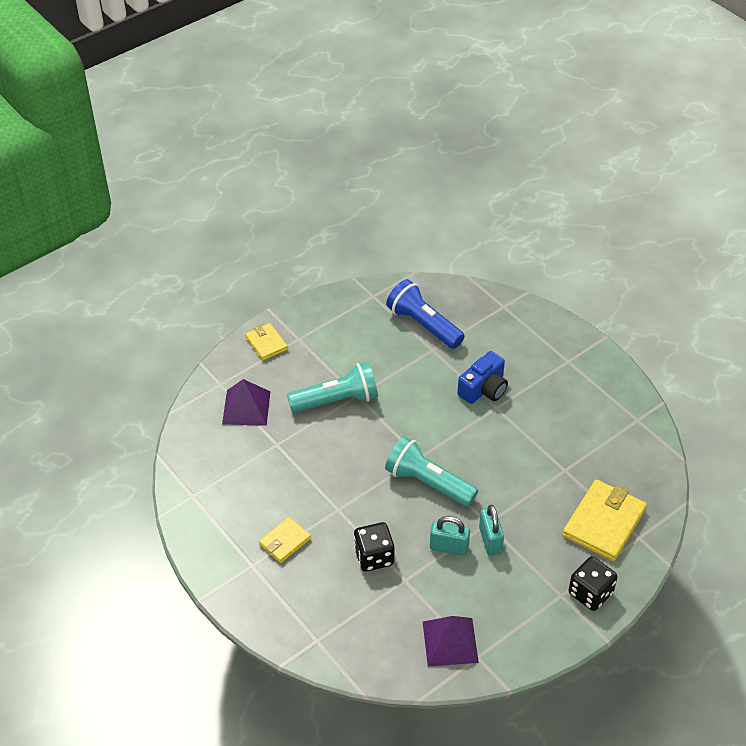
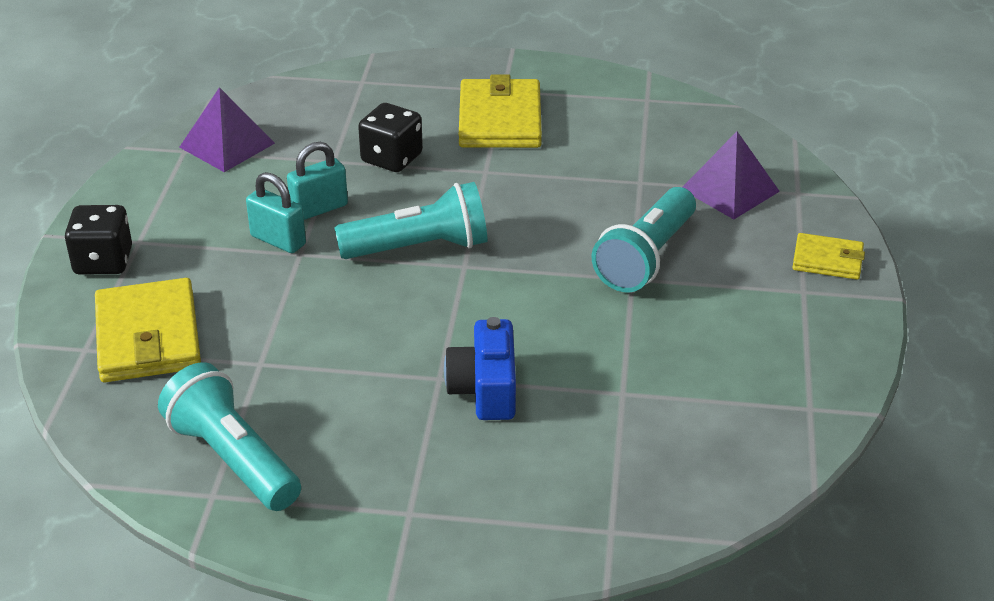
camera: 135 degrees right, 10 degrees down
(285, 541) = (500, 120): yellow wallet -> yellow wallet, size x1.78
(423, 325) = (682, 417): blue flashlight -> none
(616, 430) = (233, 459): none -> turquoise flashlight

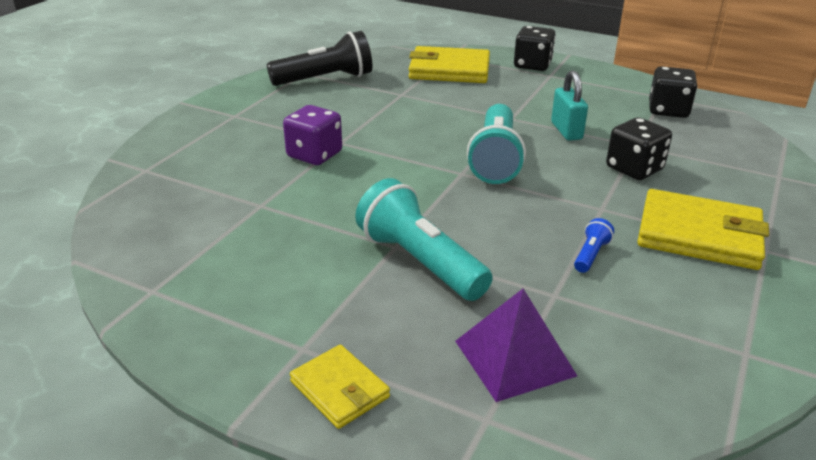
camera: 110 degrees right, 5 degrees down
(227, 145) = (668, 110): purple pyramid -> black dice
(233, 459) = (325, 79): turquoise flashlight -> black flashlight
(278, 240) = (531, 113): turquoise padlock -> none
(485, 389) = (314, 155): blue camera -> purple dice
(569, 170) = (590, 255): none -> blue flashlight
(827, 260) = (339, 389): yellow wallet -> yellow wallet turned 75 degrees counterclockwise

